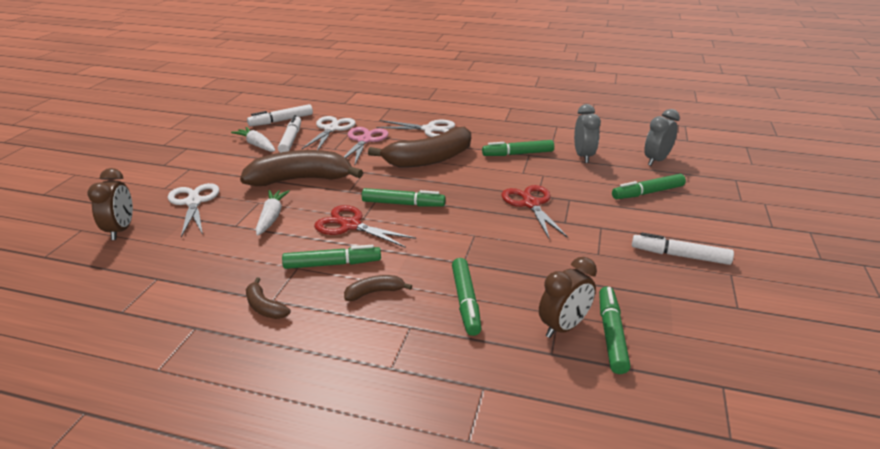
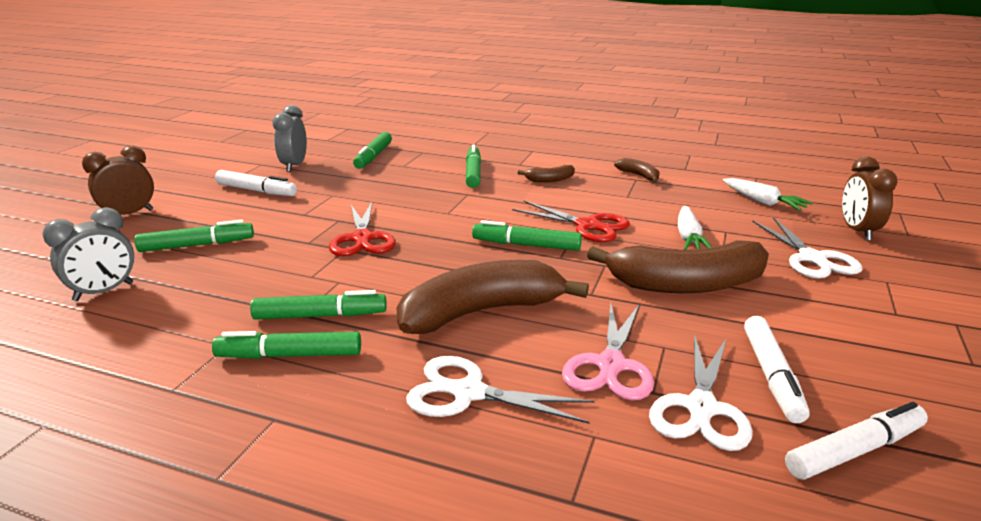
camera: 175 degrees left, 5 degrees down
(257, 145) = (831, 363): white carrot -> white carrot (762, 202)
(332, 264) = (594, 197): green marker -> green marker (290, 355)
(563, 327) = (405, 160): brown clock -> brown clock (129, 214)
(583, 156) = (211, 306): grey clock -> grey clock (294, 166)

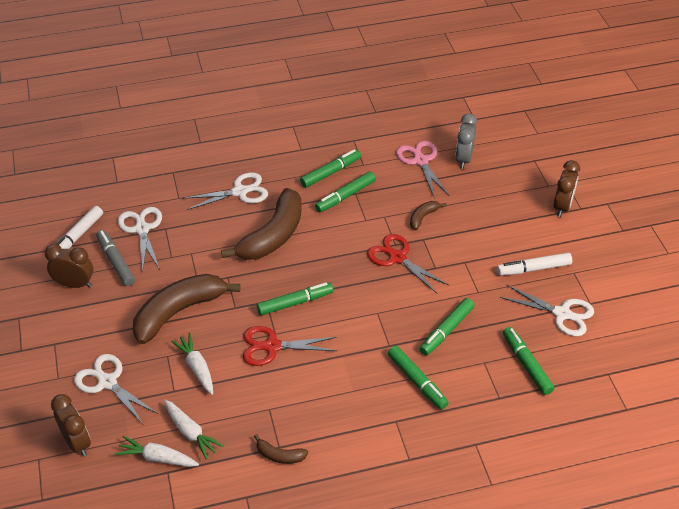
camera: 145 degrees right, 20 degrees up
(196, 245) = (478, 205): green marker -> green marker (447, 330)
(294, 166) = (562, 314): grey clock -> white scissors
(549, 180) = (347, 404): brown banana -> brown banana (423, 217)
(611, 365) = (190, 233): pink scissors -> pink scissors (420, 161)
(720, 205) = (190, 432): none -> white carrot
(771, 375) = (116, 262): white marker -> grey marker
(860, 372) = (74, 284): none -> brown clock

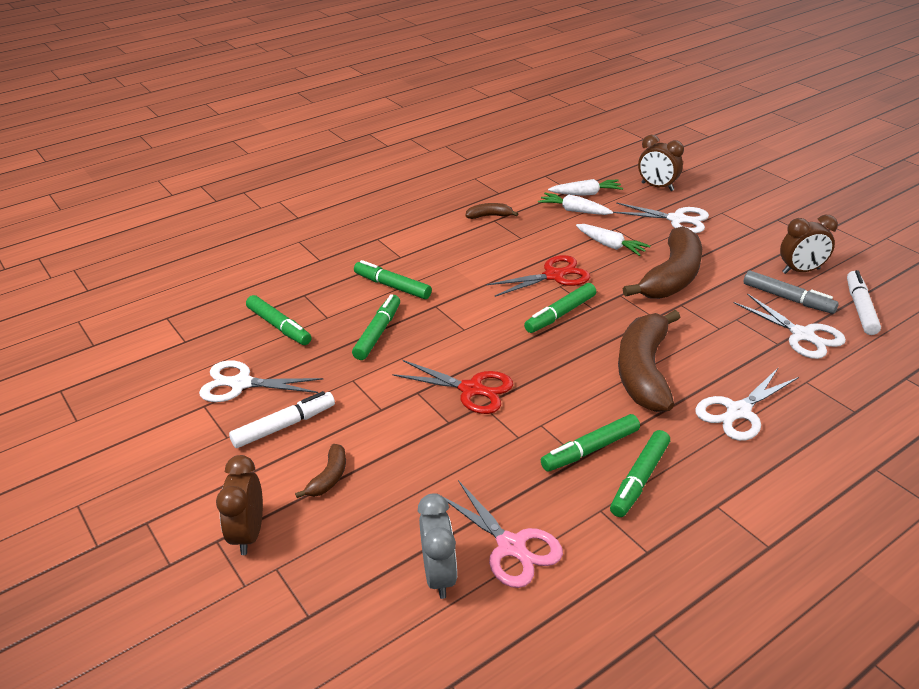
camera: 160 degrees right, 10 degrees down
(346, 196) = (591, 449): green marker -> green marker turned 150 degrees counterclockwise
(423, 217) = (462, 452): brown banana -> brown banana (329, 477)

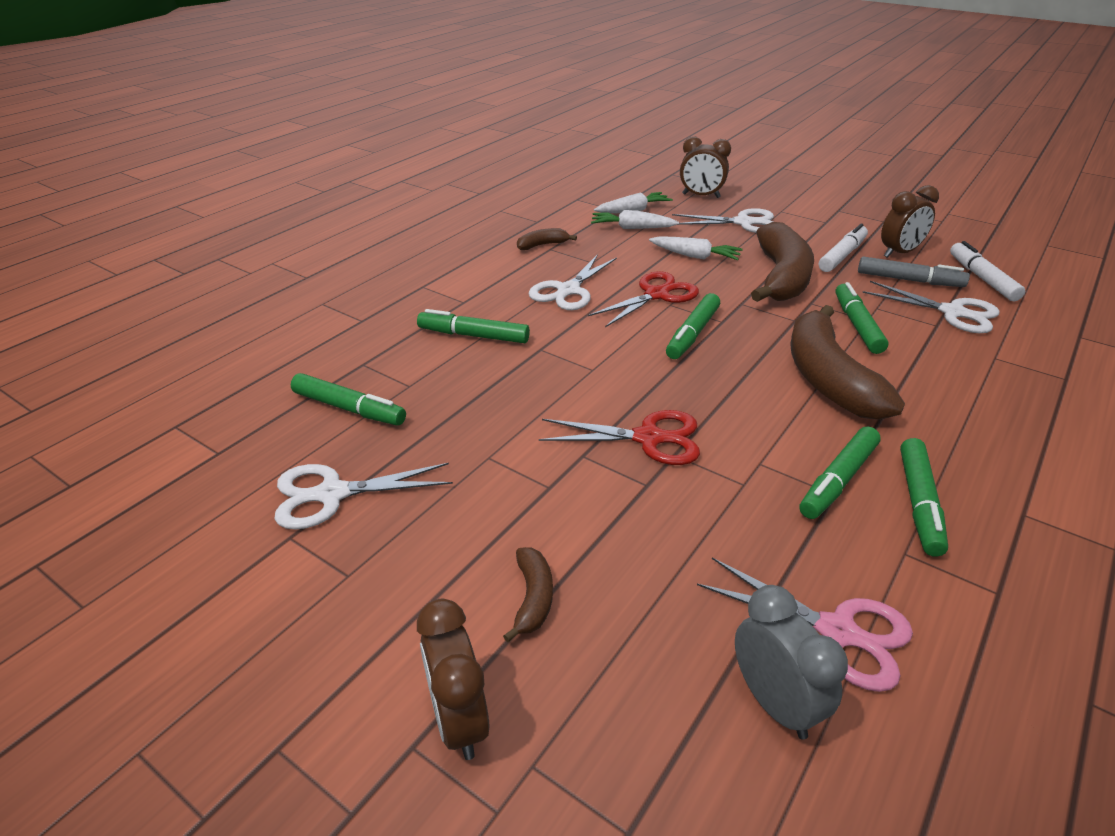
camera: 20 degrees left, 0 degrees up
(283, 426) = (426, 540): white marker -> white marker (842, 256)
(377, 333) = (487, 393): green marker -> green marker (857, 325)
(738, 411) = (958, 402): white scissors -> white scissors (568, 290)

